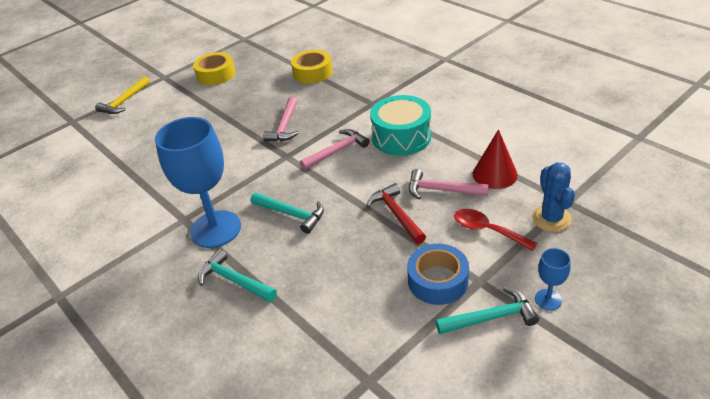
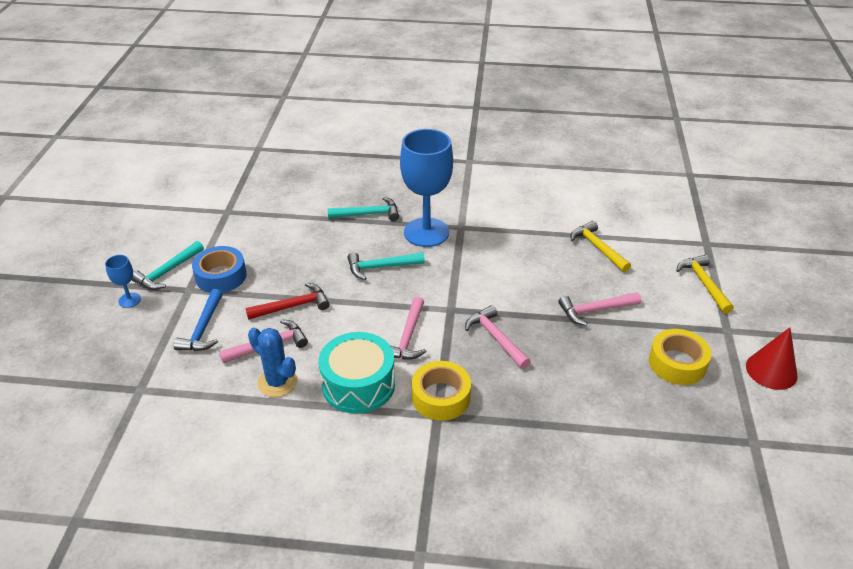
camera: 135 degrees right, 0 degrees up
(131, 151) = (598, 248): none -> yellow hammer
(205, 115) = (595, 310): none -> pink hammer
(312, 72) = (569, 427): yellow tape -> yellow tape (441, 397)
(396, 214) = (292, 306): red hammer -> red hammer turned 45 degrees counterclockwise
(487, 230) = (203, 329): red spoon -> blue hammer
(494, 174) = (227, 386): red cone -> red cone (771, 371)
(551, 218) = (150, 365): blue cactus -> blue cactus (277, 382)

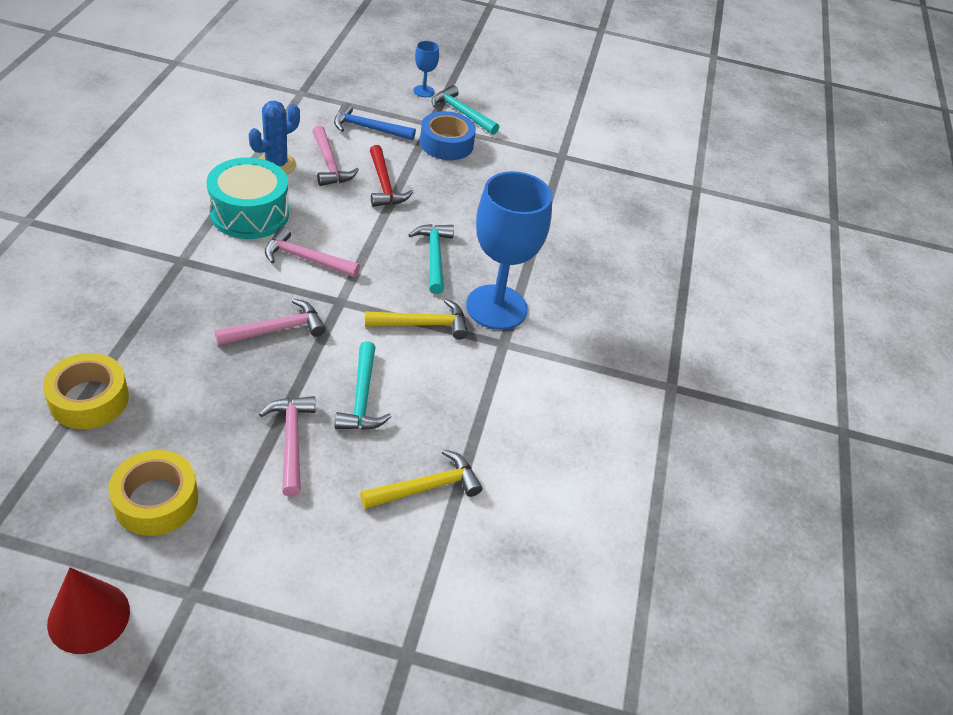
camera: 90 degrees right, 5 degrees up
(368, 214) = (543, 261): turquoise hammer -> turquoise hammer (362, 397)
(441, 397) = (205, 267): yellow tape -> yellow tape (89, 399)
(704, 283) = (305, 605): yellow hammer -> yellow hammer (422, 324)

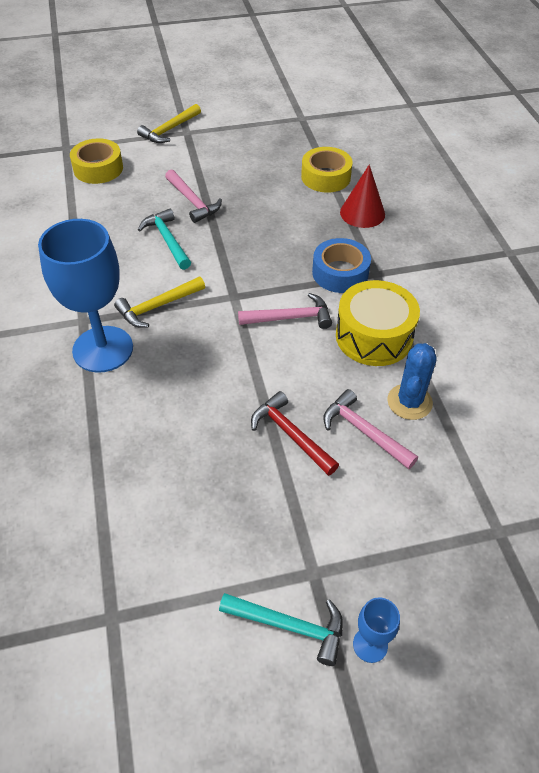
camera: 160 degrees right, 5 degrees up
(89, 617) = (224, 112): red cone -> red cone (362, 213)
(156, 500) = (239, 153): yellow tape -> yellow tape (98, 168)
(249, 213) = (374, 336): turquoise drum -> yellow drum
(276, 329) = (260, 256): pink hammer -> none
(368, 128) = (374, 514): blue hammer -> none
(426, 487) = (93, 210): yellow hammer -> yellow hammer (169, 130)
(434, 257) = (186, 373): turquoise hammer -> none
(446, 144) = (270, 544): blue tape -> blue tape (340, 273)

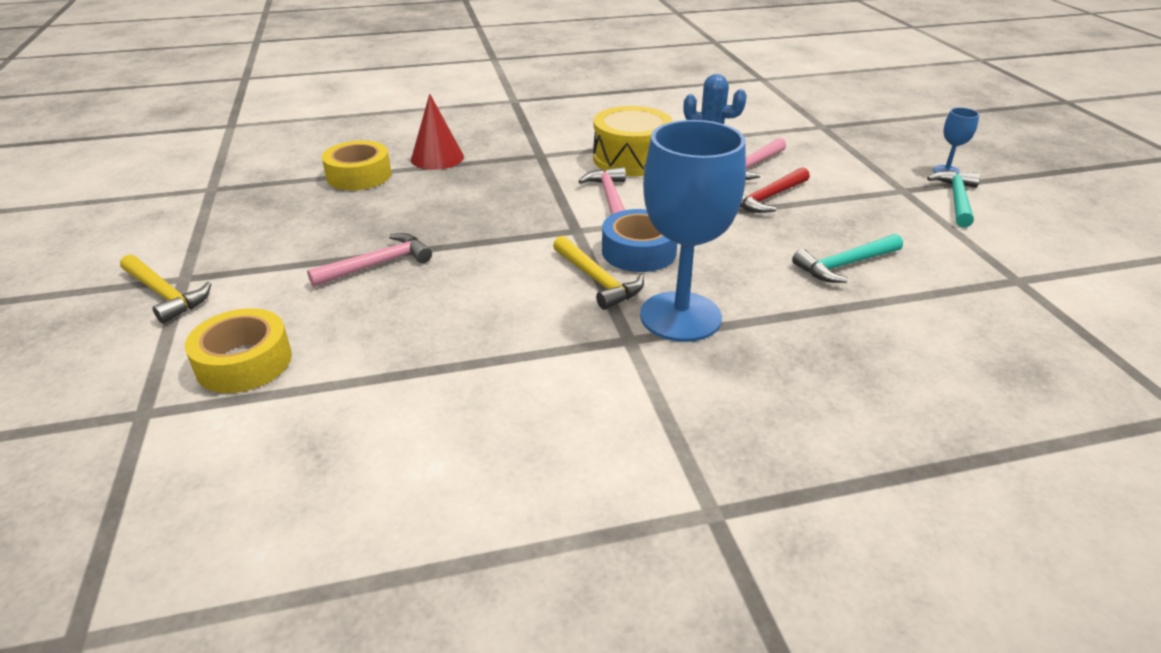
camera: 90 degrees left, 15 degrees down
(167, 240) = (462, 280): turquoise hammer -> turquoise hammer (845, 265)
(340, 273) = (538, 171): blue tape -> blue tape (639, 251)

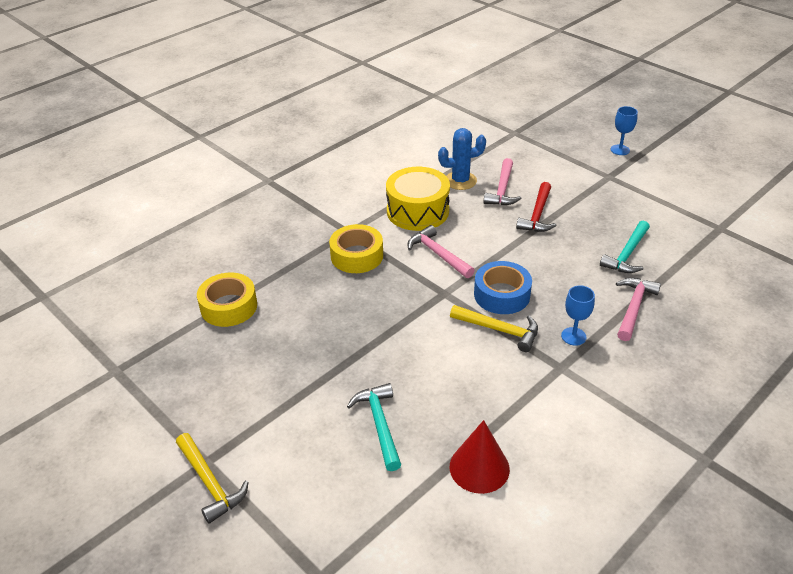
camera: 30 degrees left, 5 degrees up
(165, 294) = (210, 483): yellow hammer -> yellow hammer turned 45 degrees clockwise
(244, 362) = (342, 505): yellow tape -> yellow tape (357, 256)
(377, 264) = (340, 383): pink hammer -> pink hammer (633, 308)
(437, 158) = (272, 264): red cone -> red cone (479, 467)
(680, 316) = (573, 336): blue goblet -> blue goblet, size x0.43
(956, 199) = (643, 173): turquoise hammer -> turquoise hammer (379, 424)

